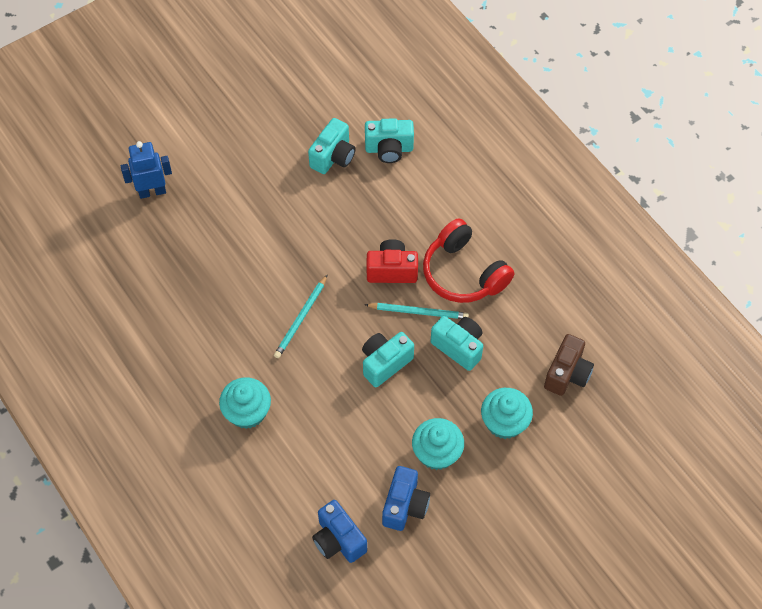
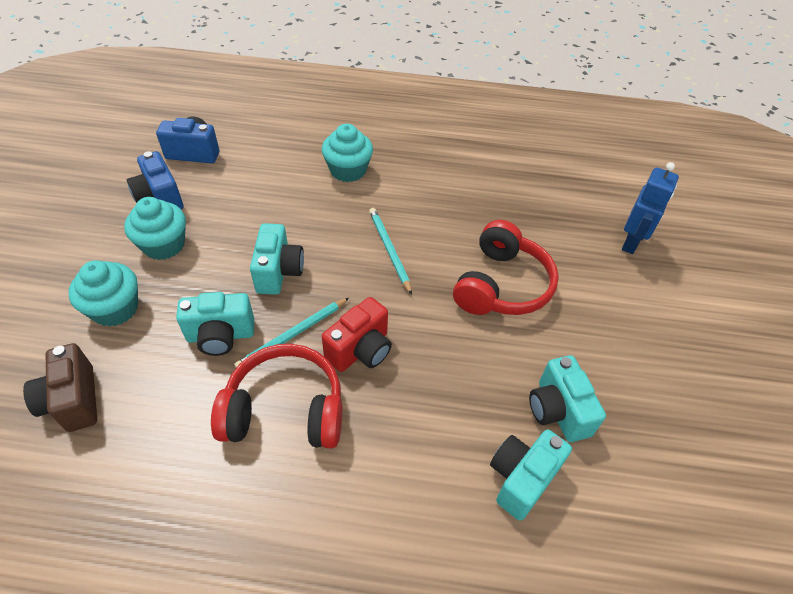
camera: 130 degrees right, 10 degrees down
(267, 237) = (501, 285): none -> red headphones

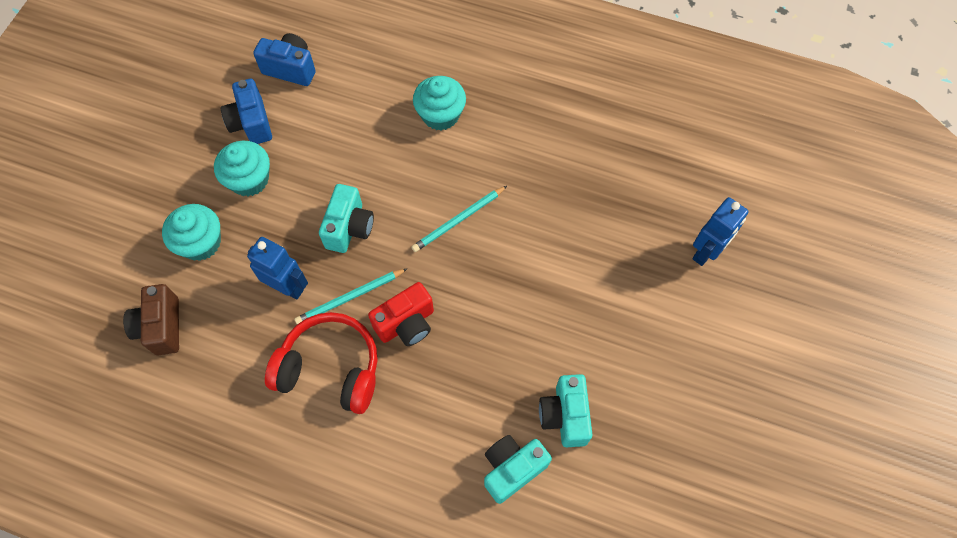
camera: 15 degrees right, 15 degrees up
(220, 336) = (287, 287): turquoise camera -> blue robot
(389, 250) = (458, 220): turquoise pencil -> turquoise pencil turned 120 degrees counterclockwise
(501, 285) = (556, 278): red headphones -> none

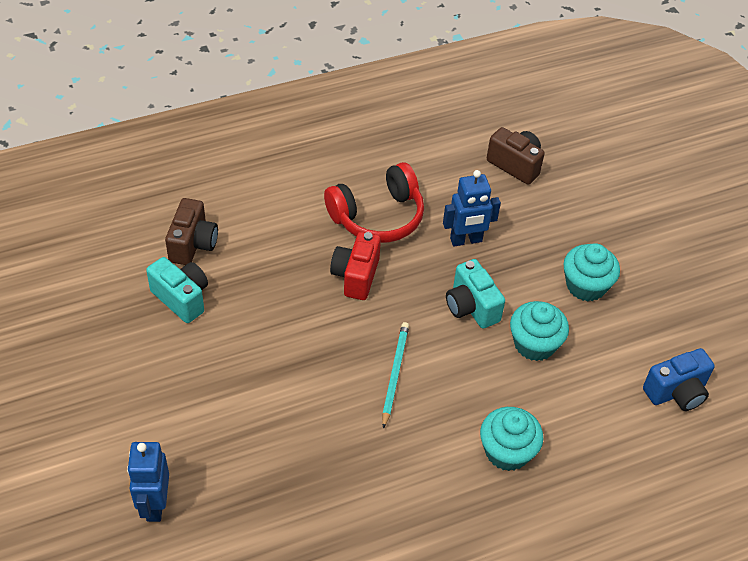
camera: 135 degrees right, 15 degrees down
(201, 243) = (560, 224): turquoise cupcake -> turquoise cupcake (534, 344)
(251, 123) = (642, 325): blue camera -> none
(350, 297) = (415, 264): turquoise pencil -> none
(512, 469) = (193, 244): turquoise camera -> brown camera

